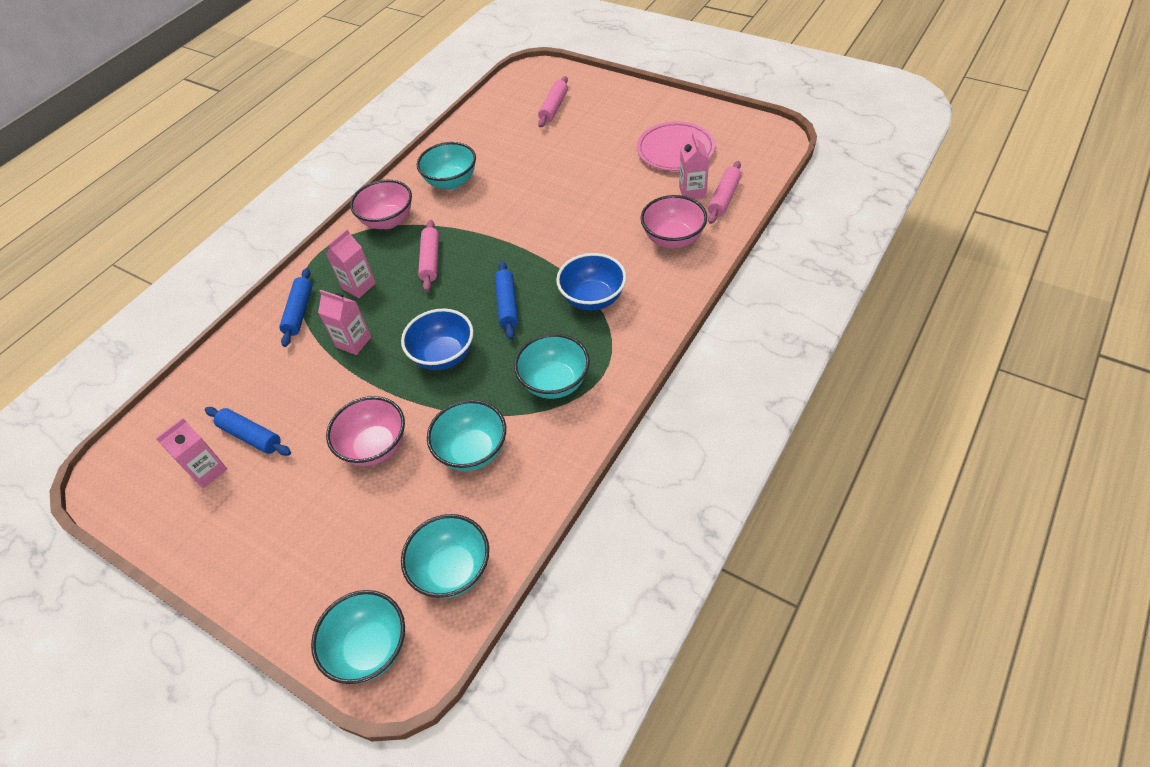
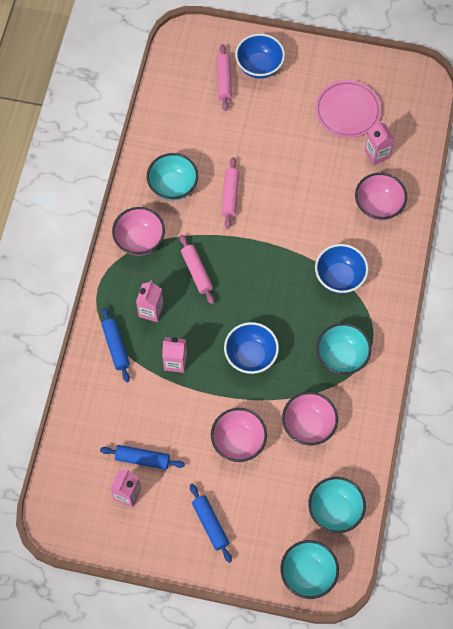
camera: 25 degrees left, 15 degrees up
(472, 451) = (308, 425): turquoise bowl -> pink bowl
(507, 305) = (277, 299): blue rolling pin -> blue rolling pin (210, 524)
(597, 102) = (259, 66): none -> blue bowl
(724, 198) = (403, 155): pink rolling pin -> pink rolling pin (230, 196)

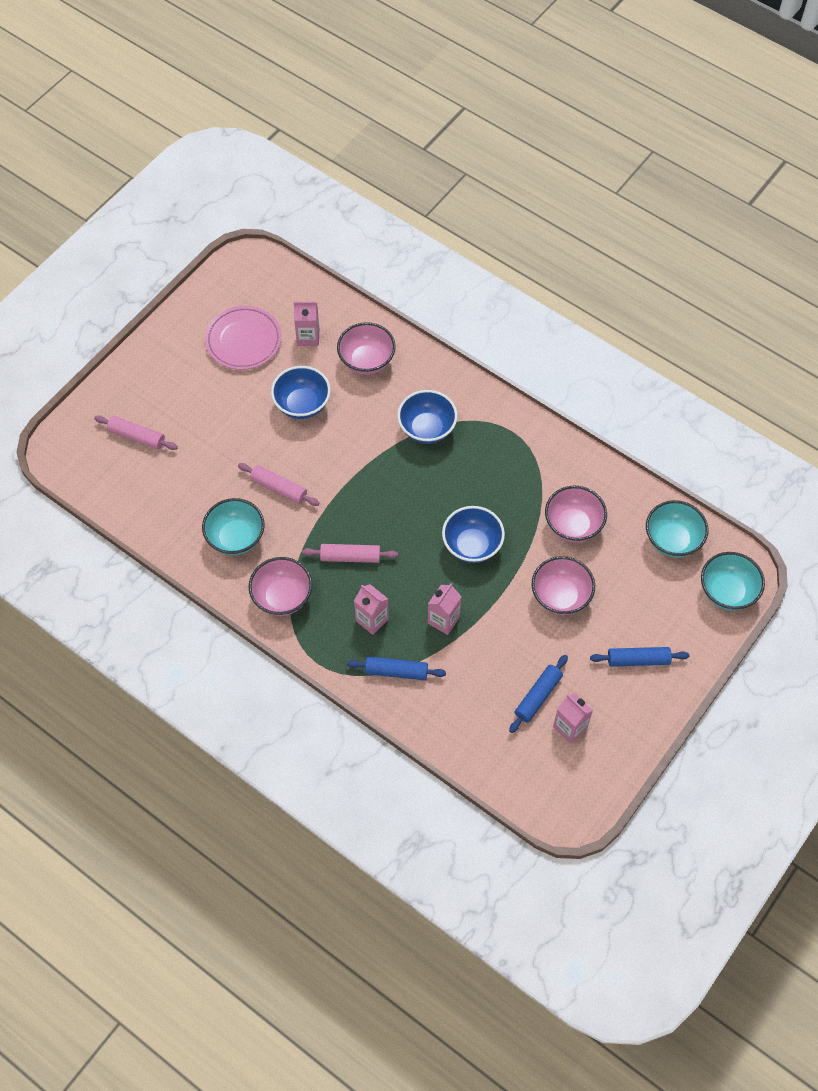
camera: 65 degrees left, 5 degrees down
(259, 66) = (140, 396): blue bowl -> blue bowl (302, 404)
(341, 356) = (514, 464): turquoise bowl -> none

